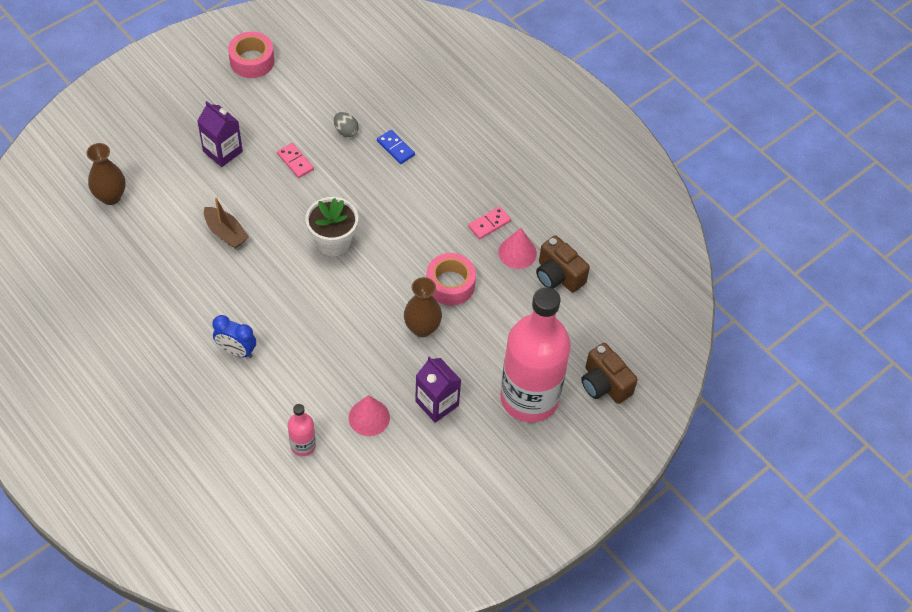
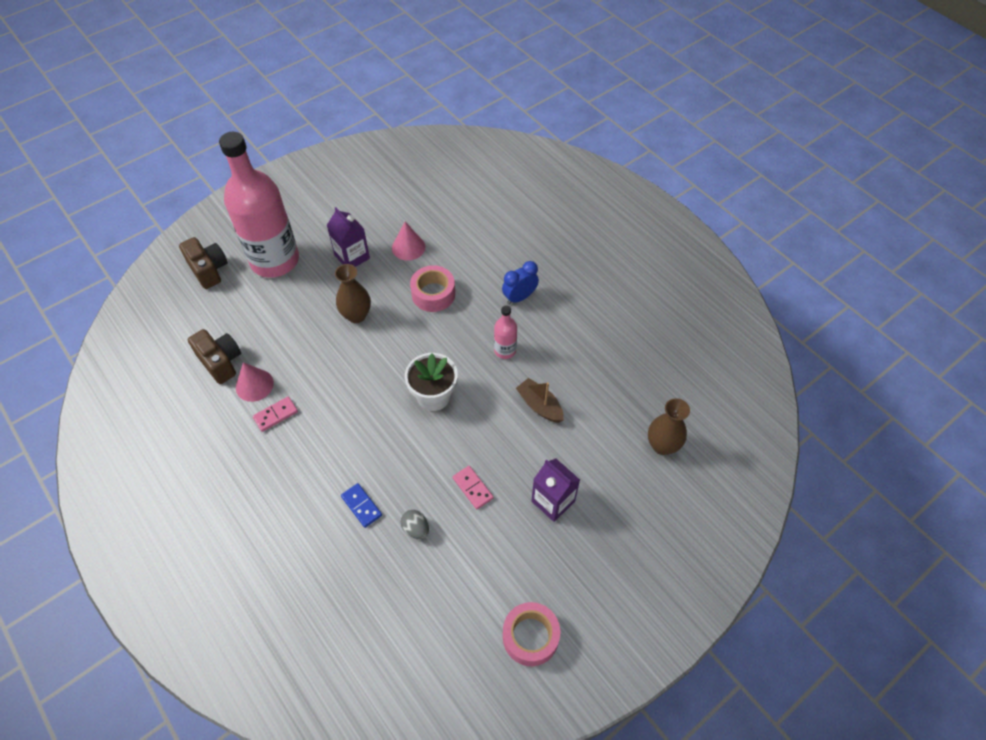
camera: 175 degrees left, 0 degrees up
(236, 351) = (519, 297): blue clock -> blue clock turned 60 degrees counterclockwise
(303, 445) = (461, 228): pink bottle -> pink bottle (505, 350)
(450, 284) = (325, 354): pink tape -> pink tape (433, 294)

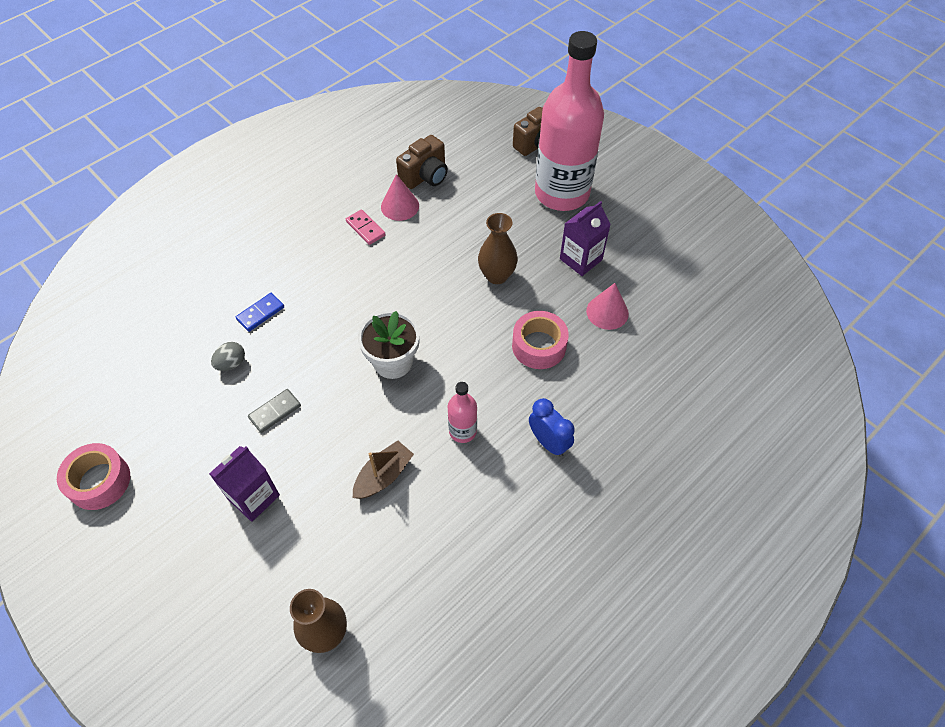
camera: 85 degrees right, 0 degrees up
(473, 488) = (275, 412): pink domino -> grey domino

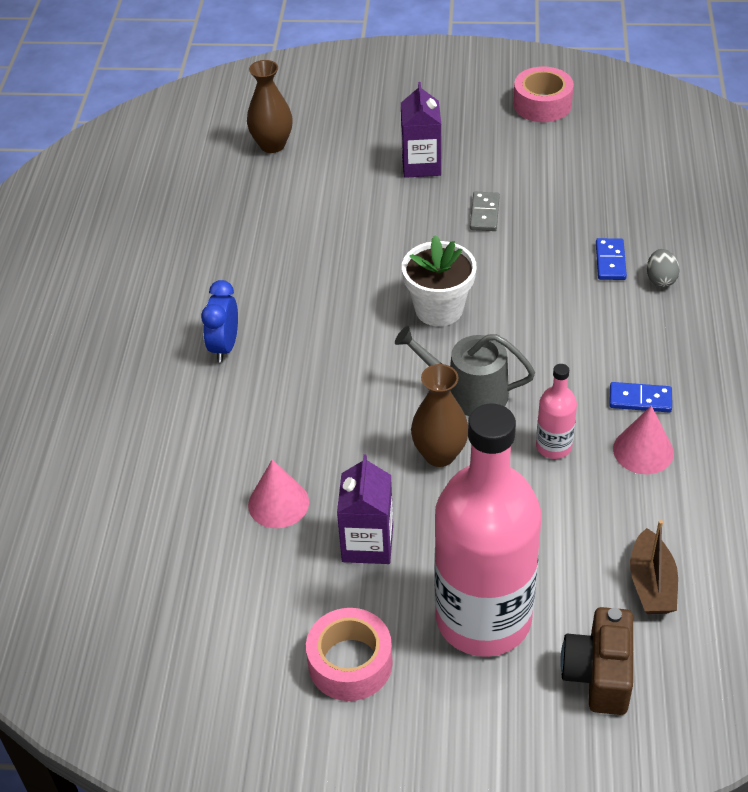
camera: 140 degrees right, 10 degrees down
(231, 363) = (571, 216): grey egg -> grey egg (660, 279)
(365, 228) = (640, 399): pink domino -> blue domino
(383, 476) = (340, 236): brown boat -> brown boat (651, 584)
(425, 176) = (670, 509): brown camera -> none
(442, 297) = (468, 392): none -> grey watering can
(462, 431) = (311, 304): pink bottle -> pink bottle (553, 446)
(539, 346) = (317, 417): pink tape -> pink tape (350, 663)
(548, 442) = (224, 346): blue clock -> blue clock turned 90 degrees clockwise

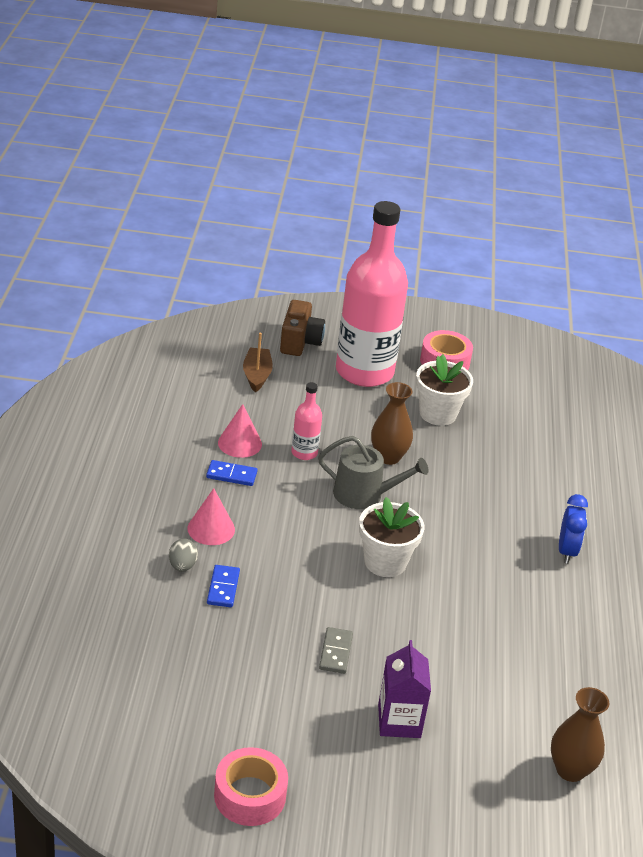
camera: 175 degrees right, 10 degrees down
(278, 503) = (501, 441): pink cone -> pink cone (211, 529)
(367, 543) = (438, 414): purple carton -> white flower pot

